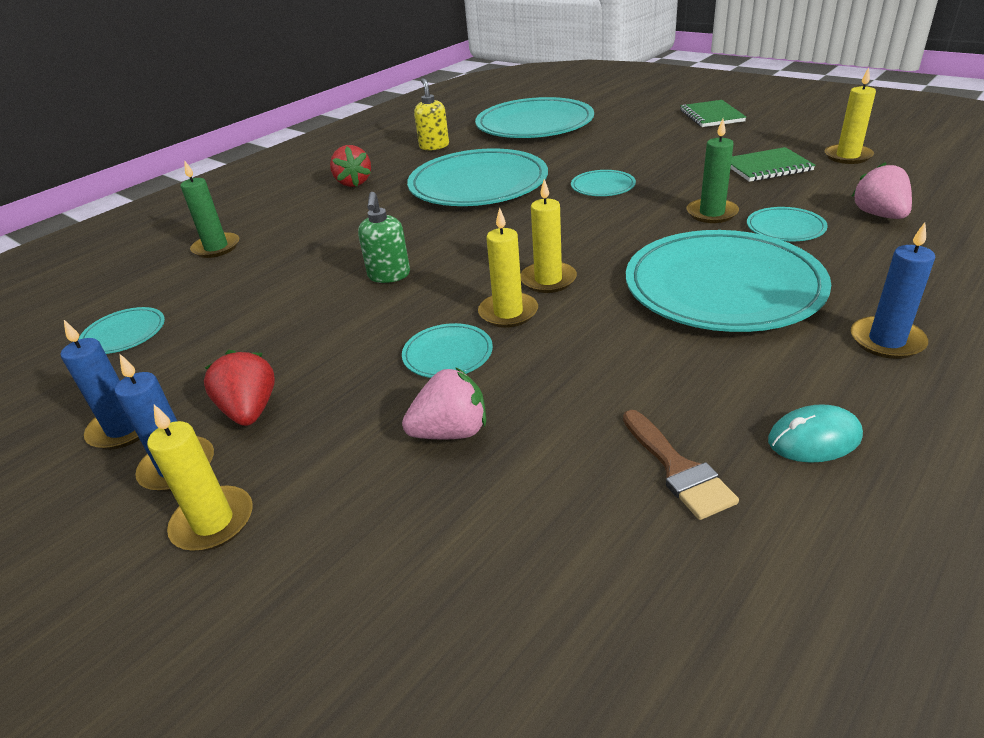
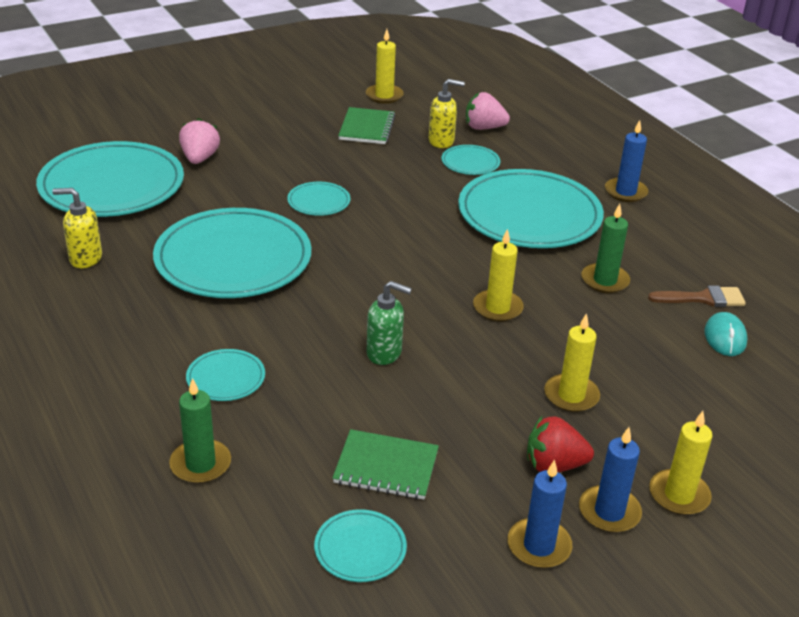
camera: 75 degrees left, 0 degrees up
(353, 183) = (125, 334): red strawberry -> none
(447, 354) = (536, 350): turquoise plate -> turquoise plate (226, 378)
(451, 432) = (631, 370): pink strawberry -> pink strawberry (199, 158)
(548, 280) = (462, 277): yellow candle -> yellow candle (571, 396)
(711, 116) = (230, 104): green notebook -> green notebook (386, 467)
(711, 213) = (420, 177): green candle -> green candle (605, 281)
(805, 203) = (441, 141): none -> yellow soap dispenser
(814, 439) = (697, 249): turquoise mouse -> turquoise mouse (725, 337)

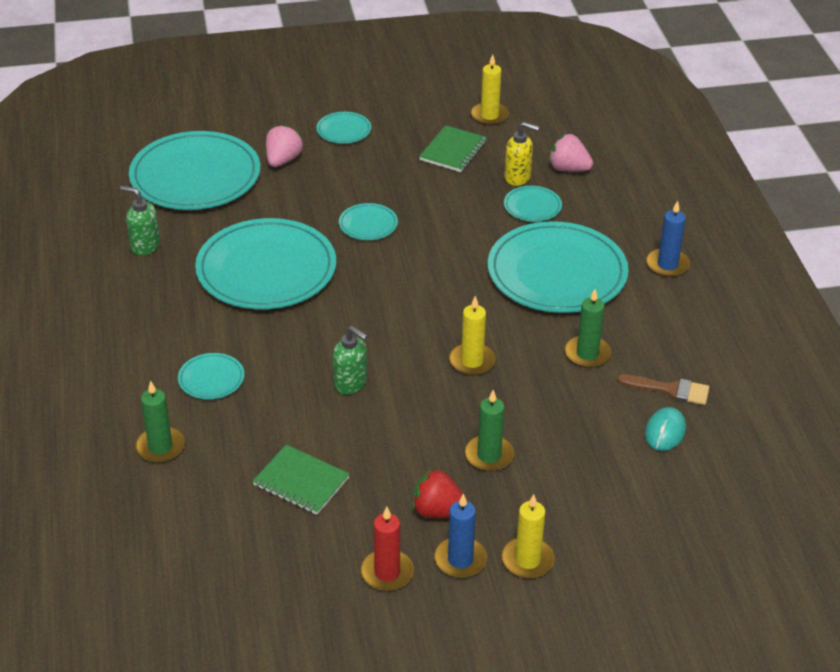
camera: 20 degrees right, 5 degrees up
(85, 258) = (145, 246): yellow soap dispenser -> green soap dispenser
(360, 548) = (248, 541): turquoise plate -> turquoise plate (344, 130)
(539, 546) = (387, 572): blue candle -> red candle
(571, 396) = (489, 455): yellow candle -> green candle

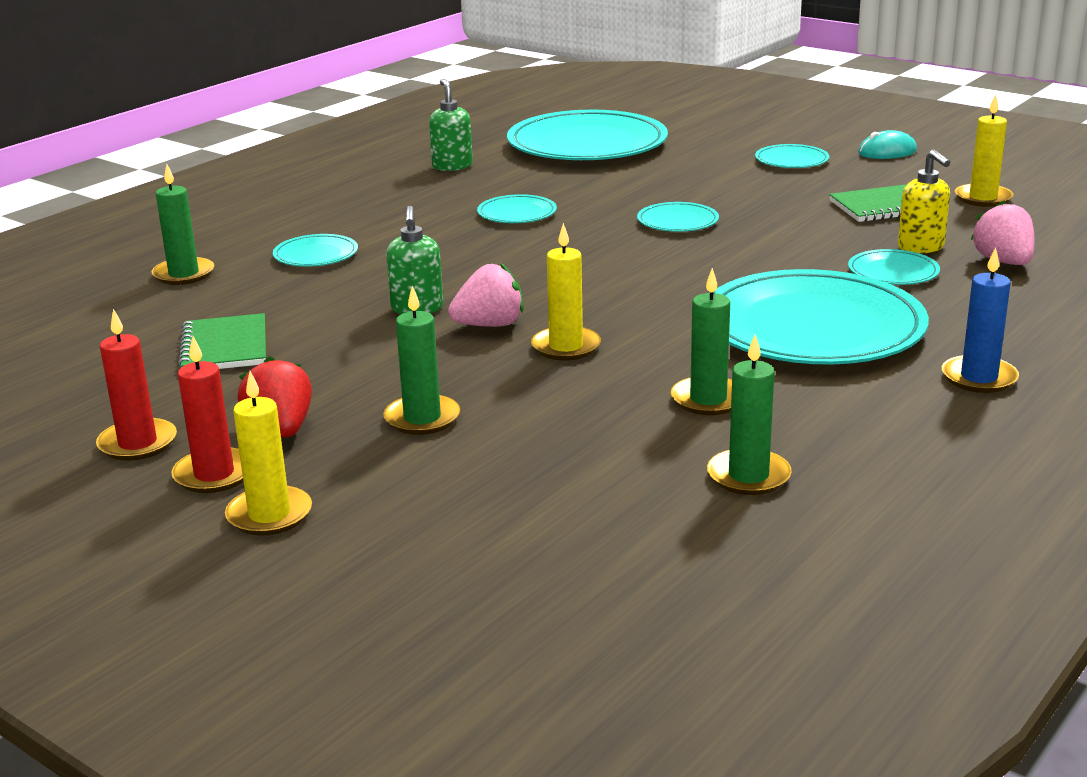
camera: 50 degrees right, 15 degrees down
(266, 269) = (517, 213): turquoise plate -> turquoise plate, size x0.44
(283, 160) = (688, 159): pink strawberry -> pink strawberry (490, 325)
(460, 560) = (214, 474): blue candle -> red candle
(665, 431) = (660, 506): turquoise mouse -> turquoise mouse (887, 152)
(670, 390) = (748, 476): brown brush -> green candle

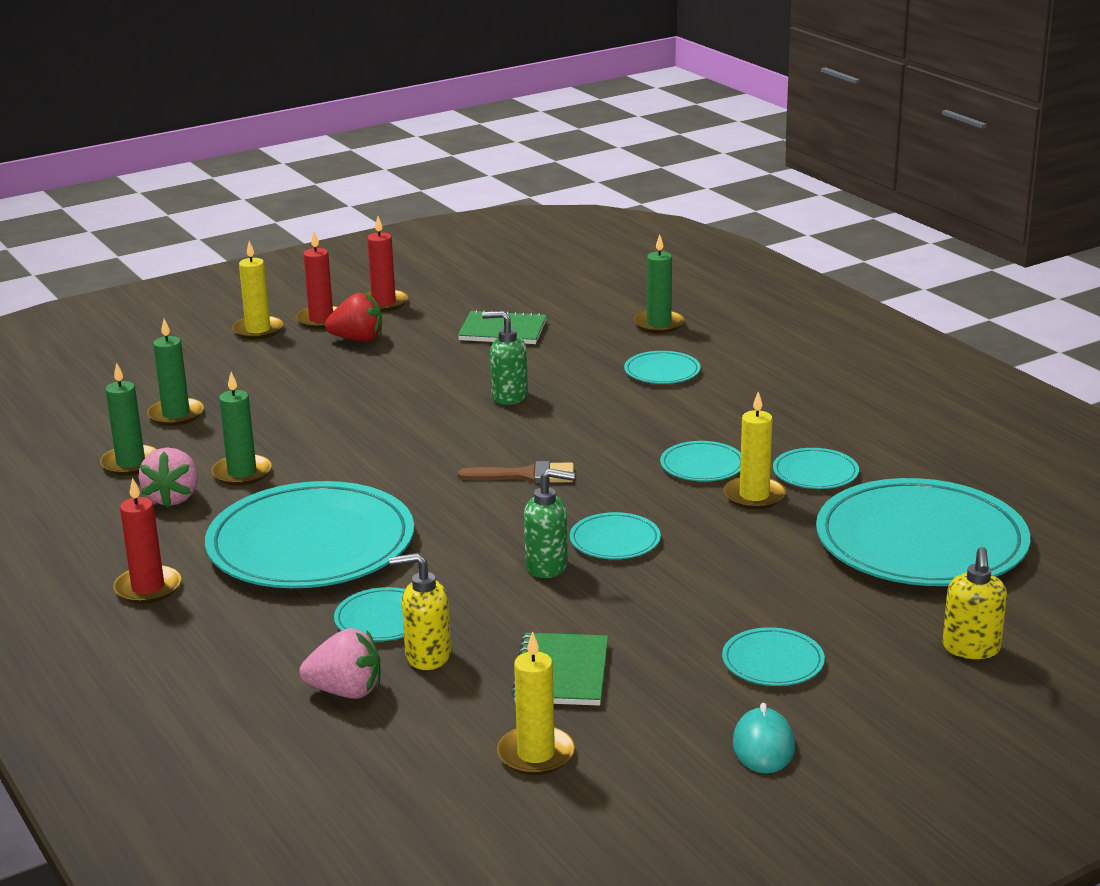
camera: 110 degrees right, 0 degrees up
(422, 418) = (325, 379): green candle -> green candle (176, 415)
(452, 166) = (879, 454): green soap dispenser -> green soap dispenser (547, 566)
(490, 325) = (450, 418): pink strawberry -> pink strawberry (173, 498)
(501, 179) = (815, 473): none -> turquoise plate
(566, 347) = (382, 439): yellow candle -> yellow candle (754, 496)
(592, 269) = (526, 475): none -> brown brush
(716, 123) = (971, 649): none -> yellow soap dispenser
(979, 378) = (148, 588): blue candle -> red candle

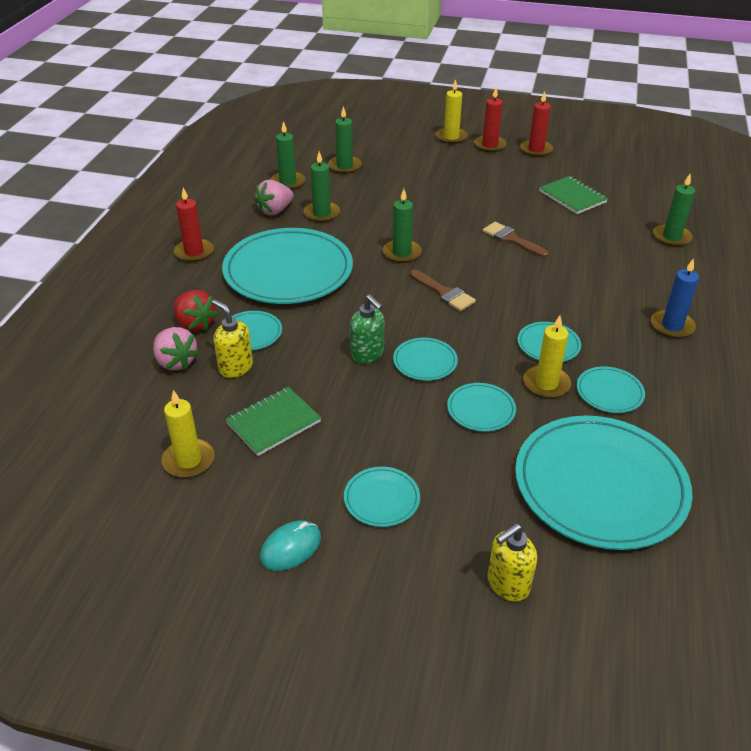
camera: 45 degrees right, 15 degrees up
(358, 339) = (489, 165): red strawberry -> red strawberry (195, 324)
(413, 464) = (401, 253): none -> green candle
(509, 396) = (511, 239): green soap dispenser -> brown brush
(662, 371) = (623, 269): turquoise plate -> turquoise plate (481, 409)
(779, 396) = (672, 326): none -> blue candle

